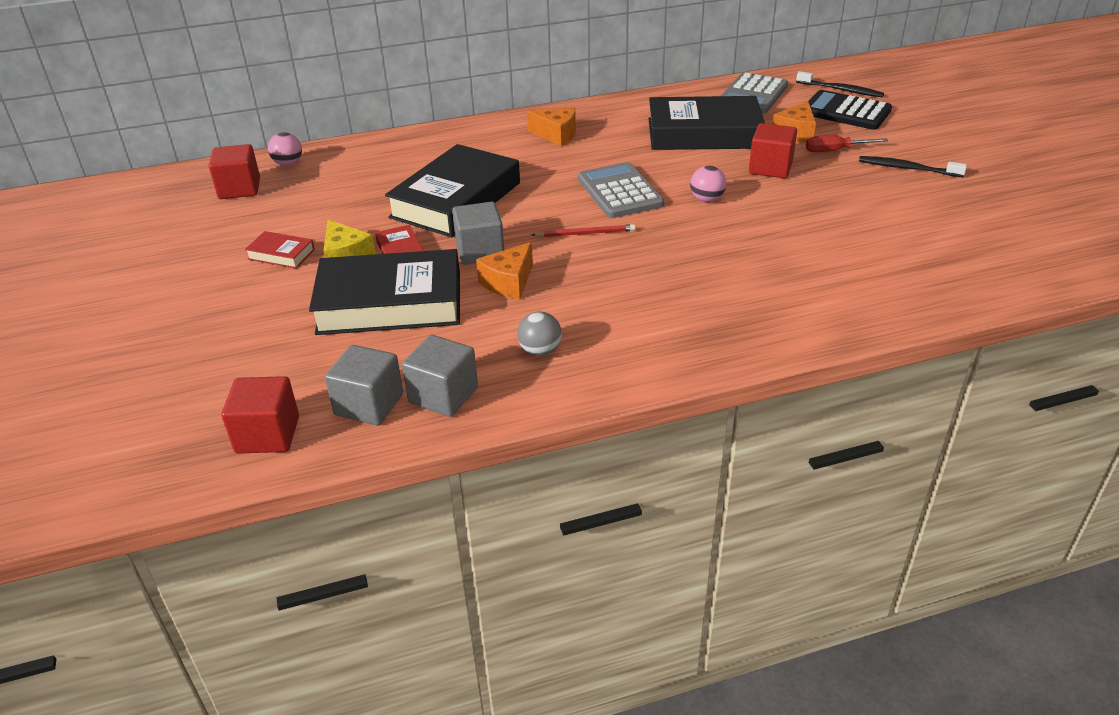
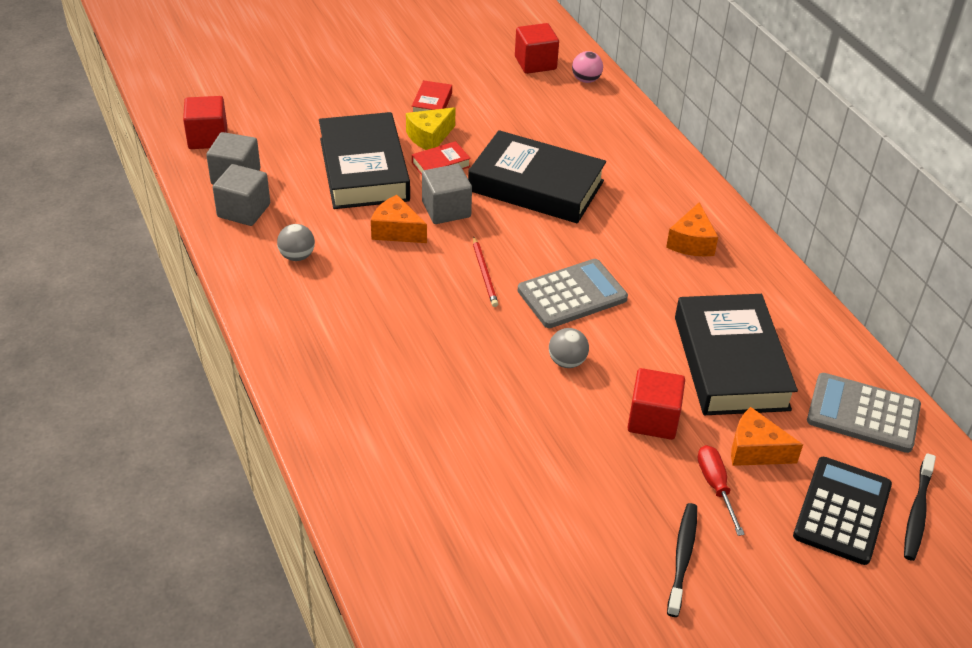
camera: 80 degrees right, 5 degrees up
(706, 199) = (567, 362): pink ball -> grey ball

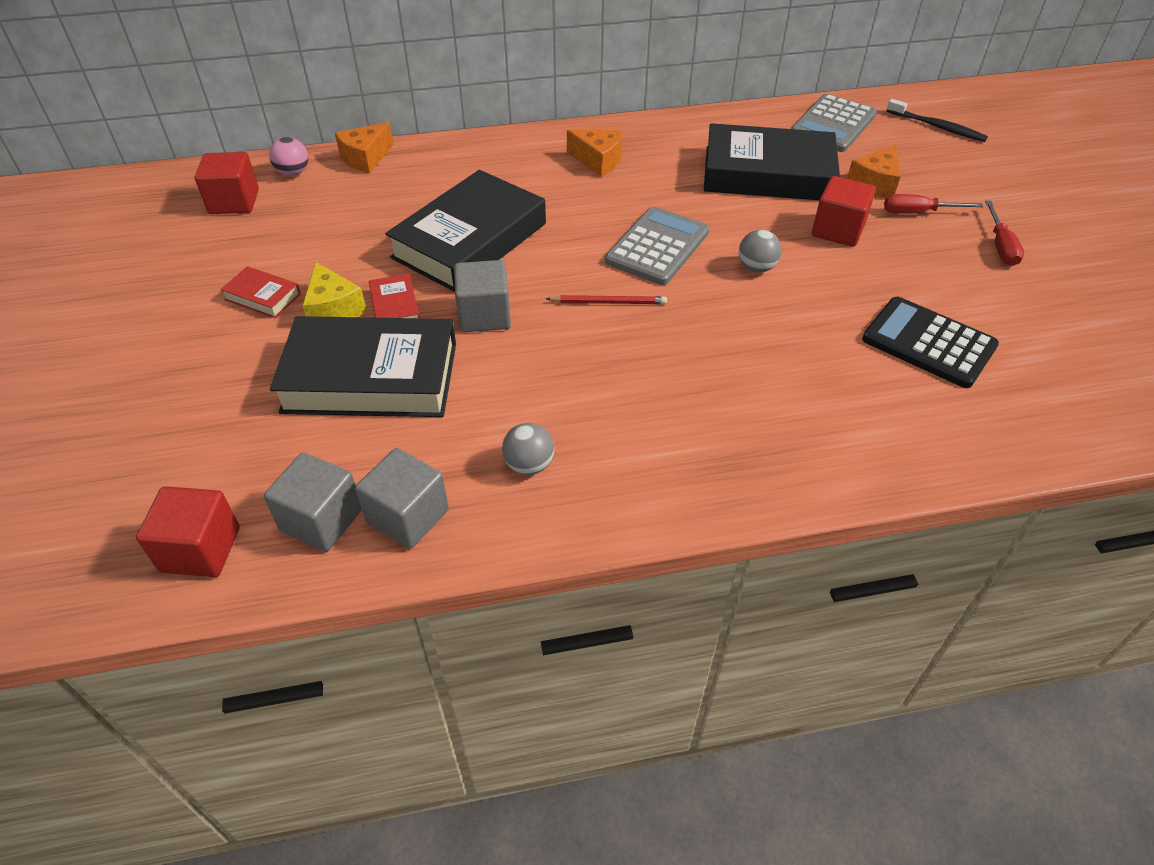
camera: 75 degrees left, 5 degrees up
(396, 231) = (509, 363): orange cheese -> orange cheese (366, 158)
(572, 295) = (657, 247): grey calculator -> grey calculator turned 45 degrees clockwise
(682, 557) = (1000, 246): black toothbrush -> red screwdriver
(842, 511) = (939, 158): black calculator -> black calculator (928, 343)

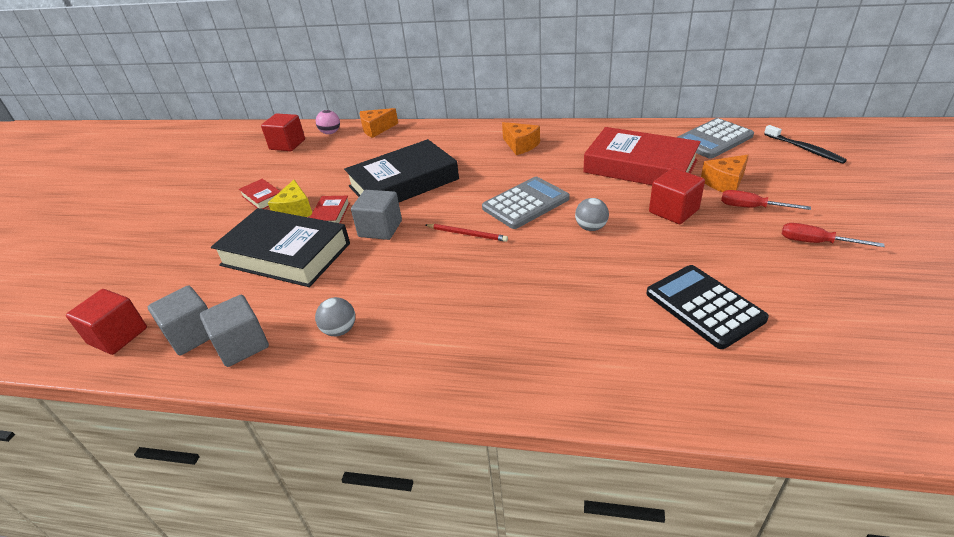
camera: 25 degrees right, 10 degrees down
(767, 173) = (640, 166): black book -> red book
(1000, 246) = (816, 242): red screwdriver -> red screwdriver turned 90 degrees clockwise

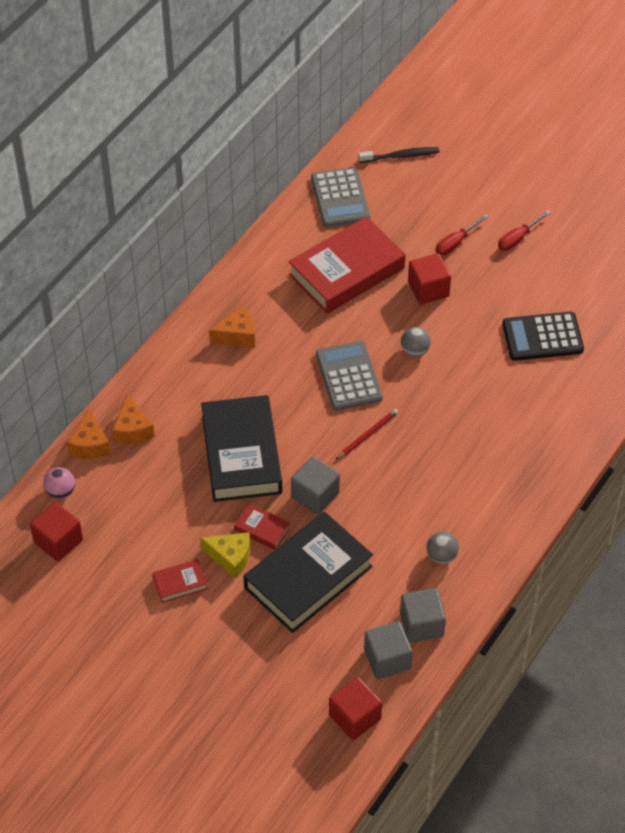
camera: 70 degrees left, 15 degrees up
(725, 183) = (412, 235): orange cheese -> orange cheese (132, 430)

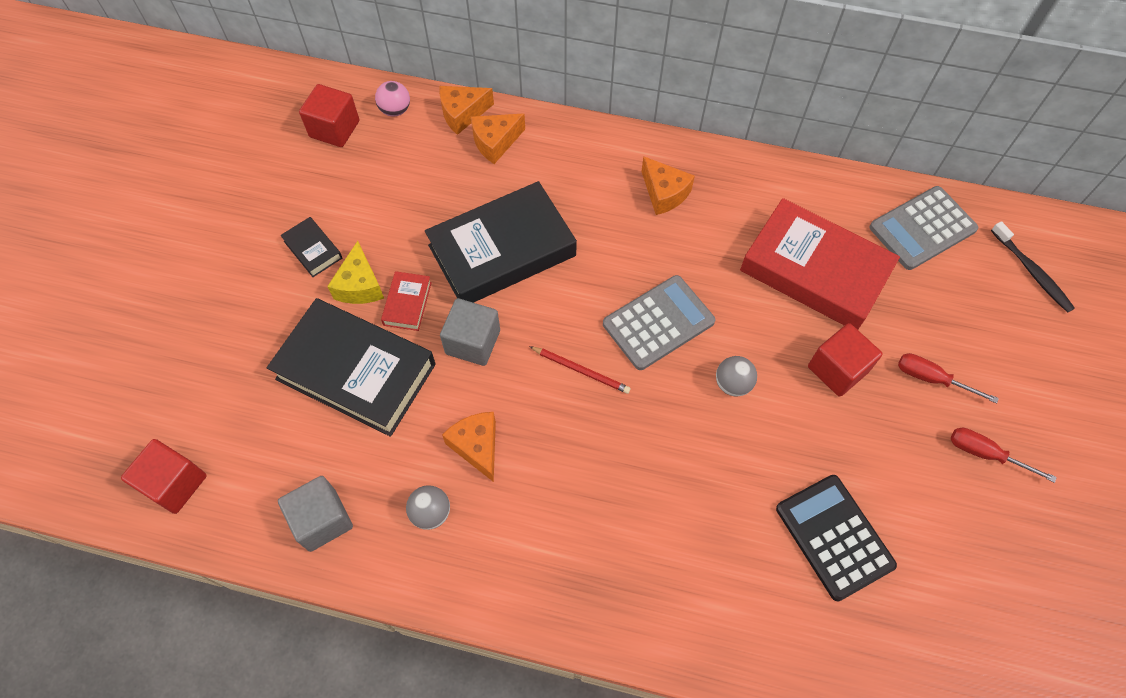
camera: 70 degrees right, 10 degrees up
(180, 583) = (313, 250): red book -> black book
(387, 659) = (263, 495): grey cube -> none
(402, 515) = (477, 446): none -> orange cheese

